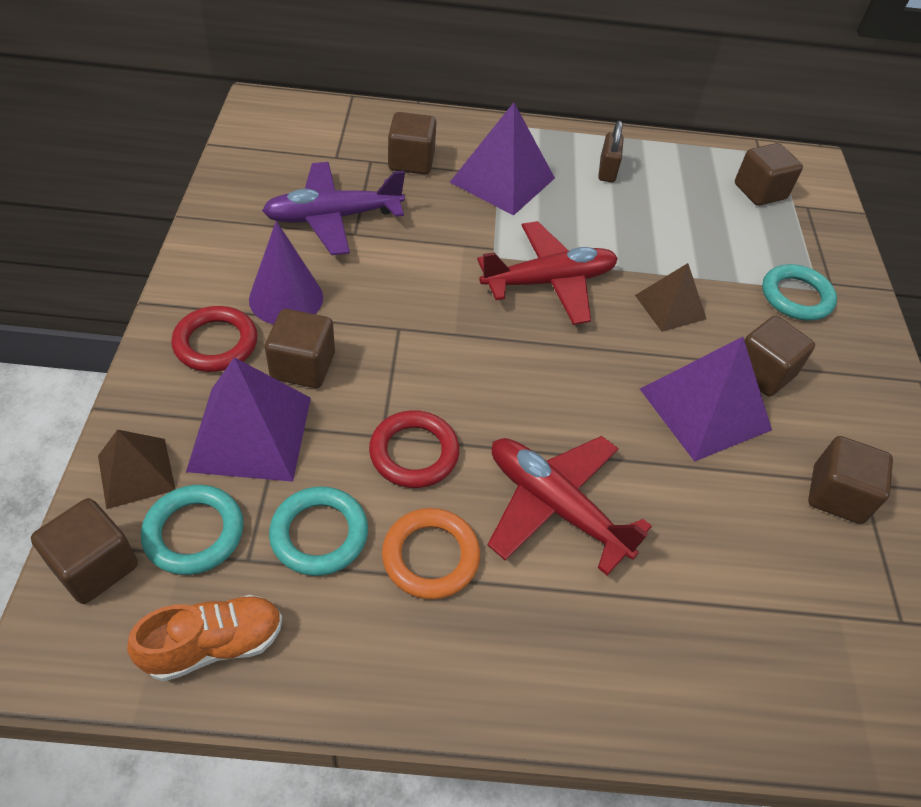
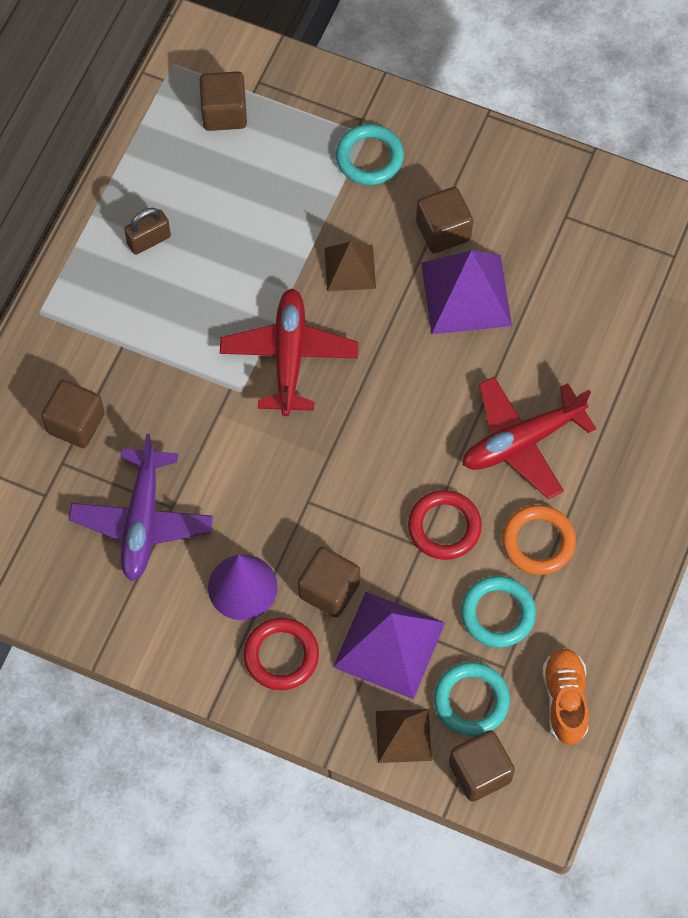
camera: 65 degrees left, 15 degrees up
(502, 180) = (132, 345): purple pyramid -> none
(607, 170) = (149, 240): brown padlock -> brown padlock turned 60 degrees counterclockwise
(836, 495) = (569, 240): brown cube -> none

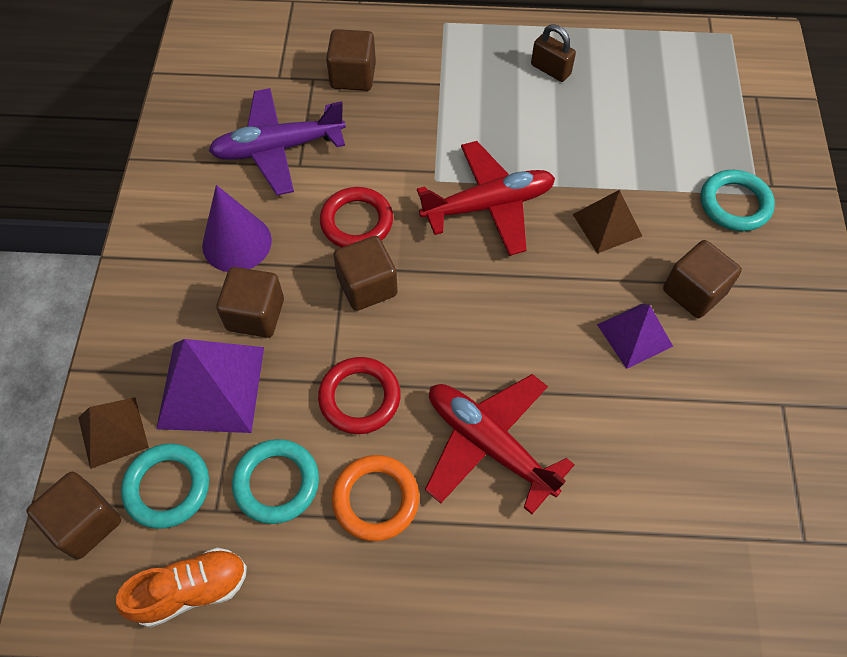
camera: 70 degrees right, 5 degrees down
(224, 113) = (707, 82): brown cube -> brown cube (367, 286)
(281, 655) = (174, 296): red ring -> red ring (356, 222)
(466, 294) = (634, 335): purple pyramid -> purple pyramid, size x0.61

